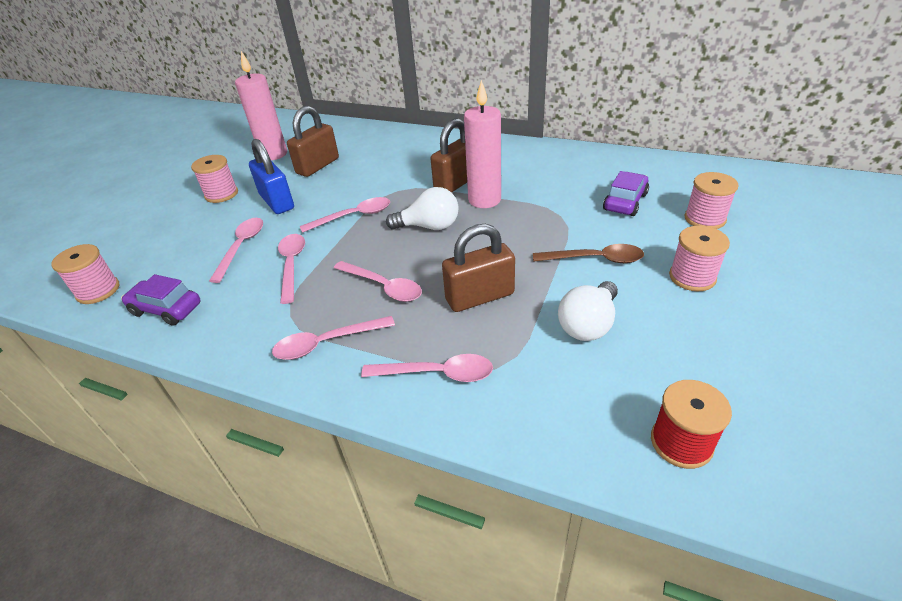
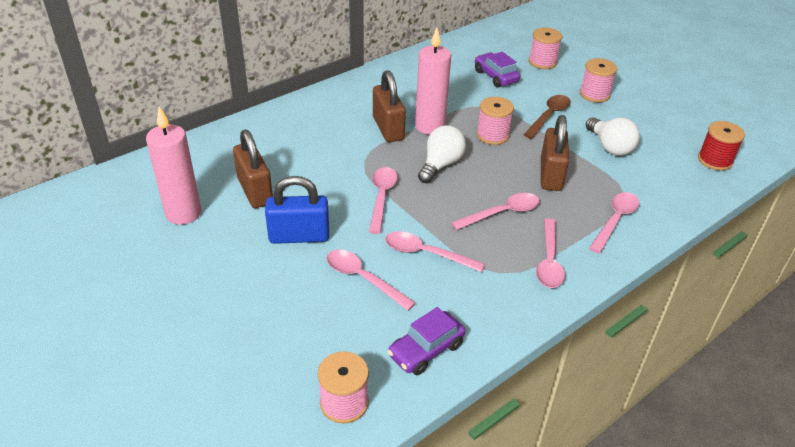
camera: 65 degrees left, 0 degrees up
(221, 194) = (232, 272): pink spool -> pink spool (492, 135)

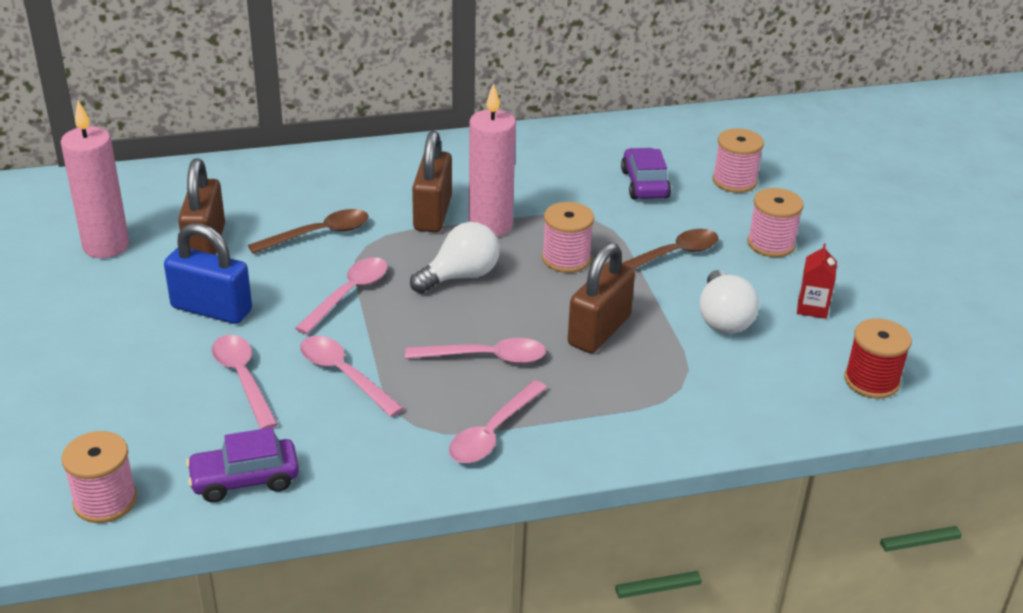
camera: 25 degrees right, 5 degrees down
(327, 162) = (319, 234): none -> brown spoon
(615, 220) = (635, 413): pink spoon -> none
(648, 126) = (812, 308): none -> red carton

